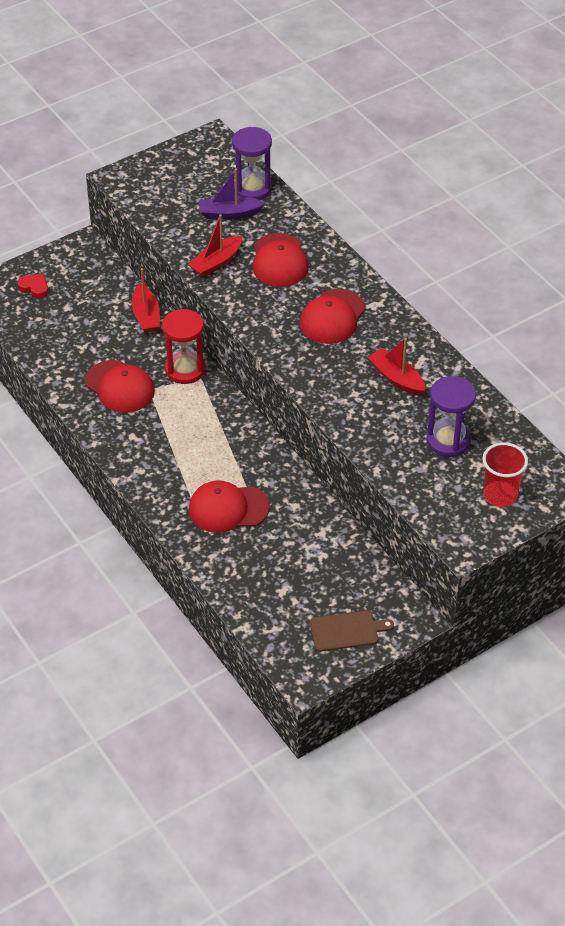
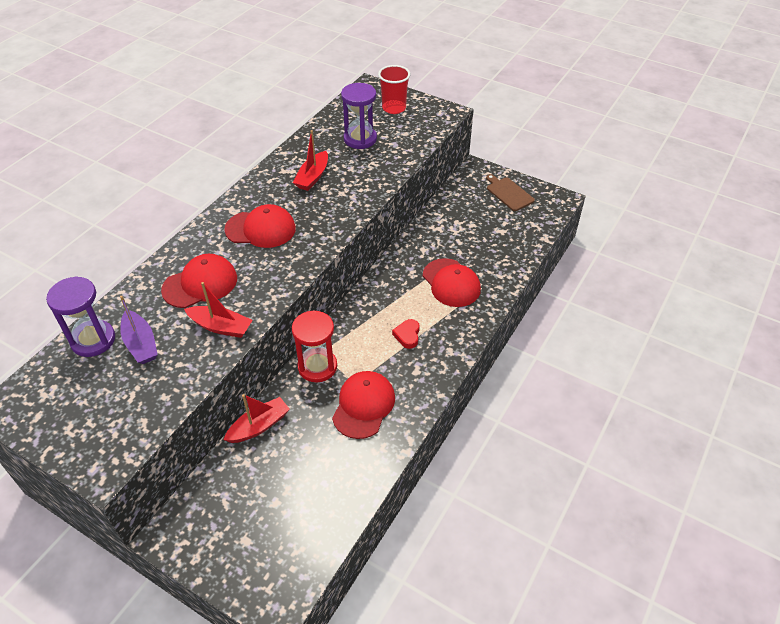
camera: 115 degrees left, 0 degrees up
(34, 288) = (256, 551): red heart -> red heart (407, 335)

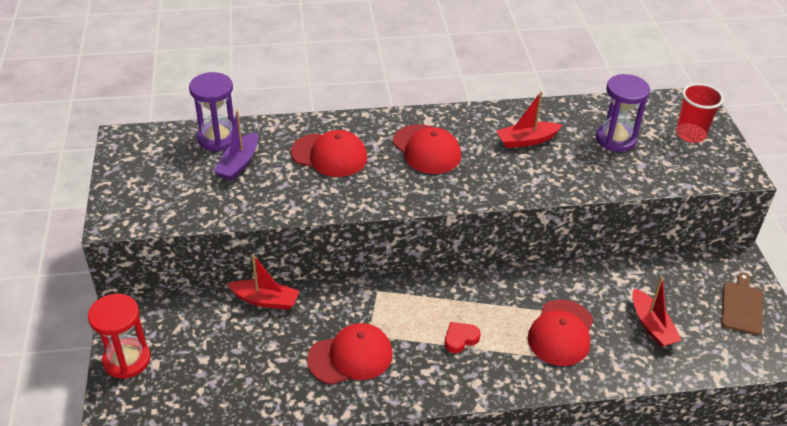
camera: 50 degrees right, 5 degrees down
(221, 327) = (299, 195): red boat -> red boat (651, 326)
(317, 366) = (360, 298): red hourglass -> red hourglass (127, 360)

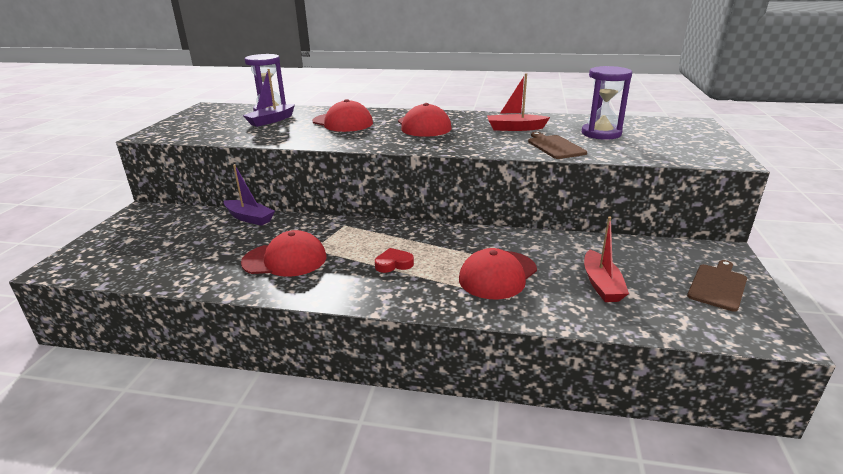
camera: 20 degrees right, 15 degrees down
(127, 360) = (111, 234): red hourglass -> none
(265, 300) = (249, 218): red boat -> purple boat
(581, 174) = (555, 146): none -> brown cutting board
(690, 134) = (680, 137): red cup -> none

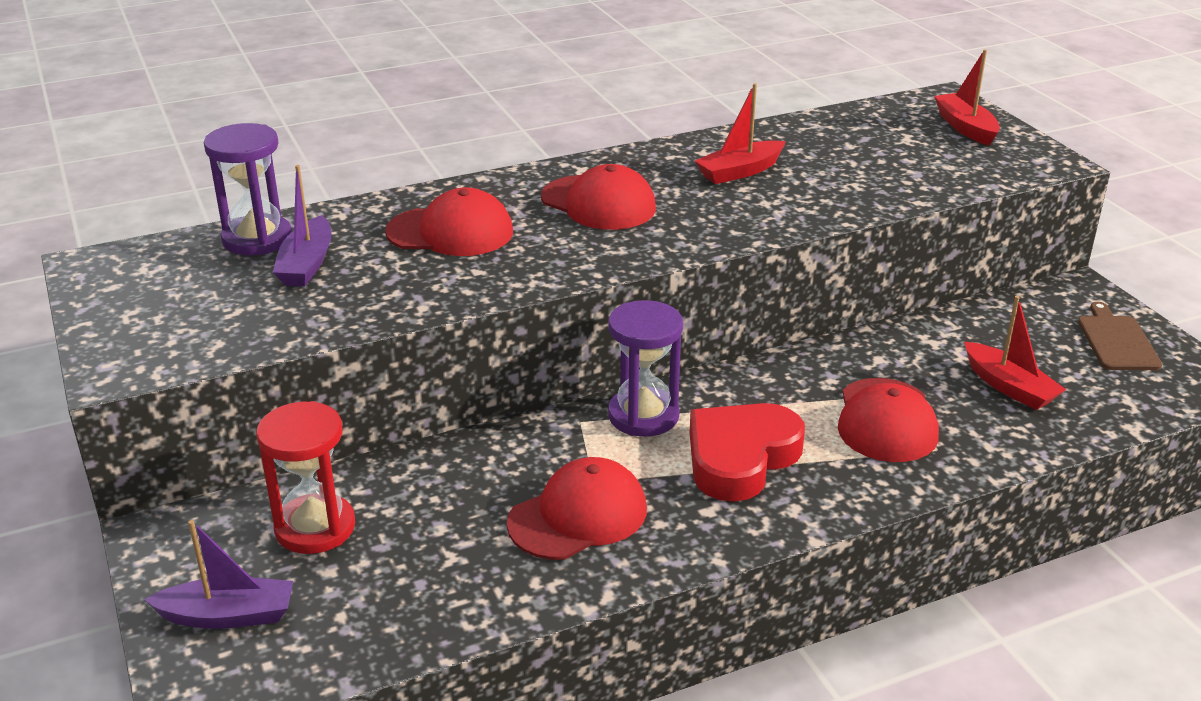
camera: 35 degrees left, 5 degrees up
(188, 227) = (315, 527): none -> red hourglass
(249, 218) = (402, 468): purple boat -> purple boat (228, 615)
(393, 264) = (740, 458): red heart -> red heart, size x2.12
(555, 146) = (839, 195): brown cutting board -> none
(601, 133) = (863, 152): purple hourglass -> purple hourglass (643, 415)
(687, 135) = (965, 127): none -> red boat

